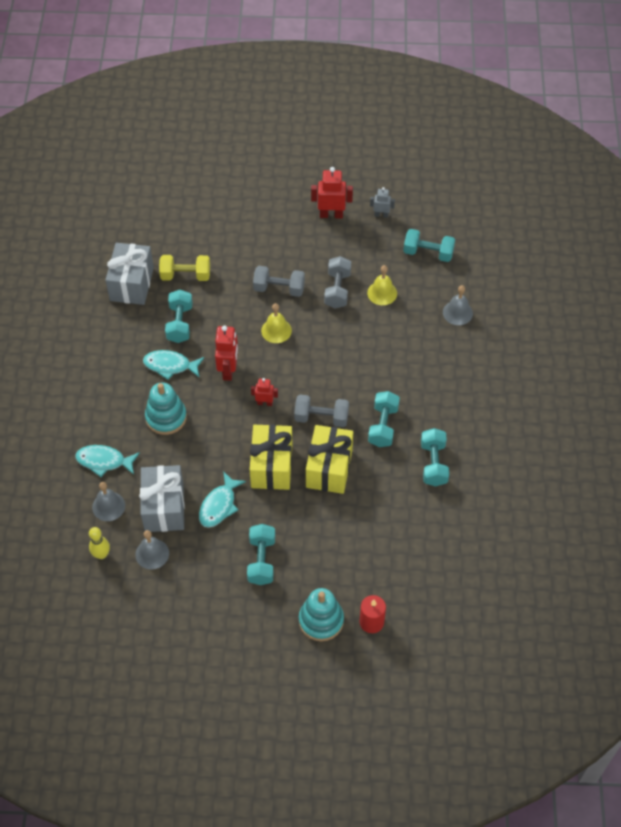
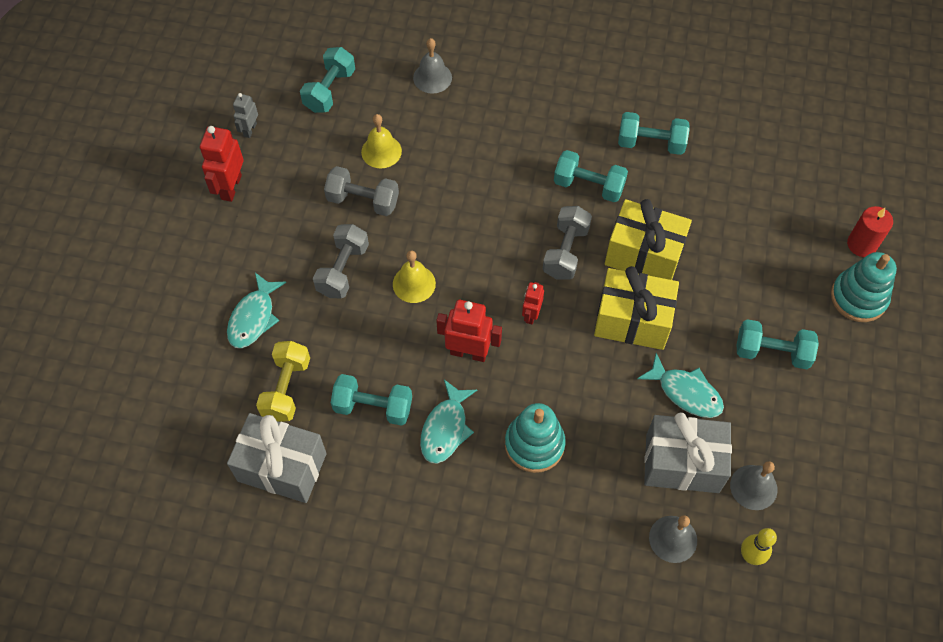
camera: 80 degrees left, 5 degrees up
(104, 461) = (597, 538): turquoise fish -> turquoise fish (253, 317)

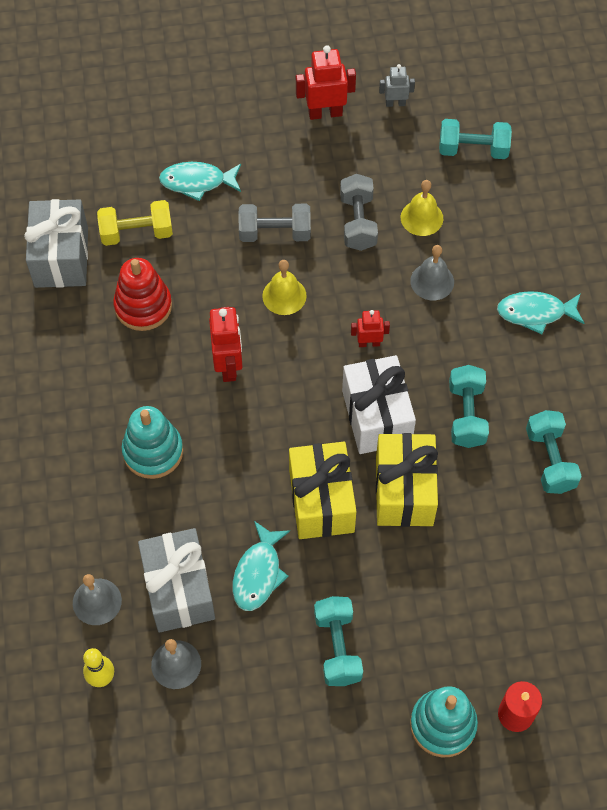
camera: 70 degrees right, 0 degrees up
(373, 407) = (143, 306): turquoise dumbbell -> red stacking toy
(432, 77) = (533, 231): grey bell -> grey bell (432, 281)
(445, 428) = (143, 372): turquoise fish -> turquoise fish (535, 313)
(531, 315) = (291, 407): red robot -> red robot (369, 343)
(565, 252) = (376, 416): grey dumbbell -> white gift

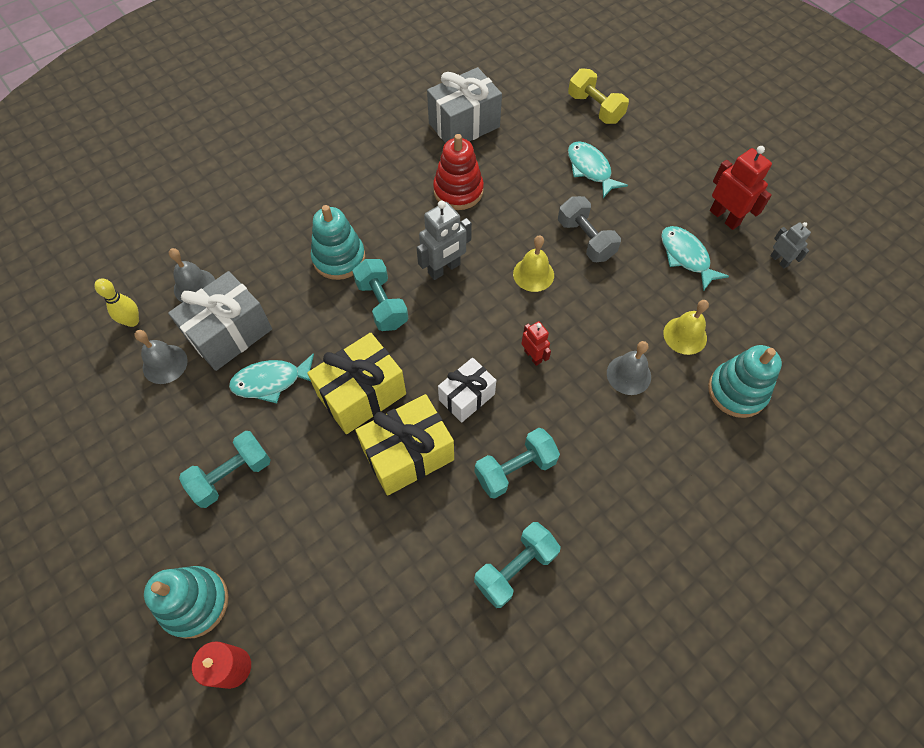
camera: 60 degrees right, 0 degrees up
(137, 233) = (517, 156): yellow dumbbell -> yellow dumbbell (595, 108)
(228, 365) = (444, 269): red robot -> grey robot
(358, 222) = (641, 291): grey dumbbell -> none
(376, 416) = (466, 397): white gift -> white gift, size x0.64
(473, 149) = (787, 341): turquoise dumbbell -> turquoise dumbbell (382, 304)
(494, 214) = (737, 391): none -> turquoise stacking toy
(535, 313) = (662, 477): turquoise fish -> turquoise fish (686, 257)

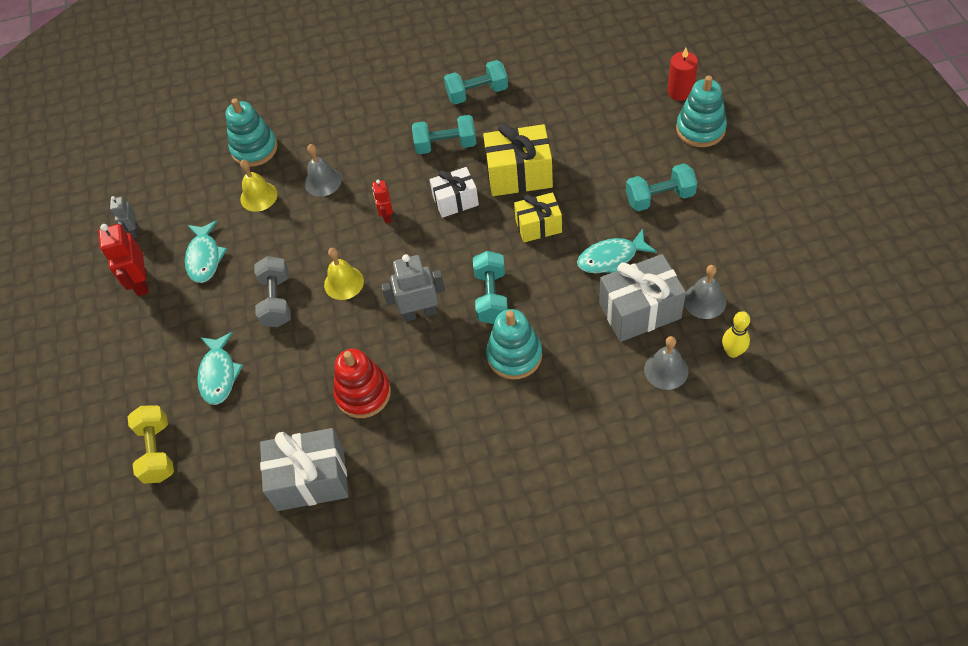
camera: 150 degrees left, 5 degrees down
(271, 381) = (611, 258): turquoise fish -> turquoise fish turned 150 degrees clockwise
(362, 395) = (538, 226): yellow gift -> yellow gift, size x0.64

